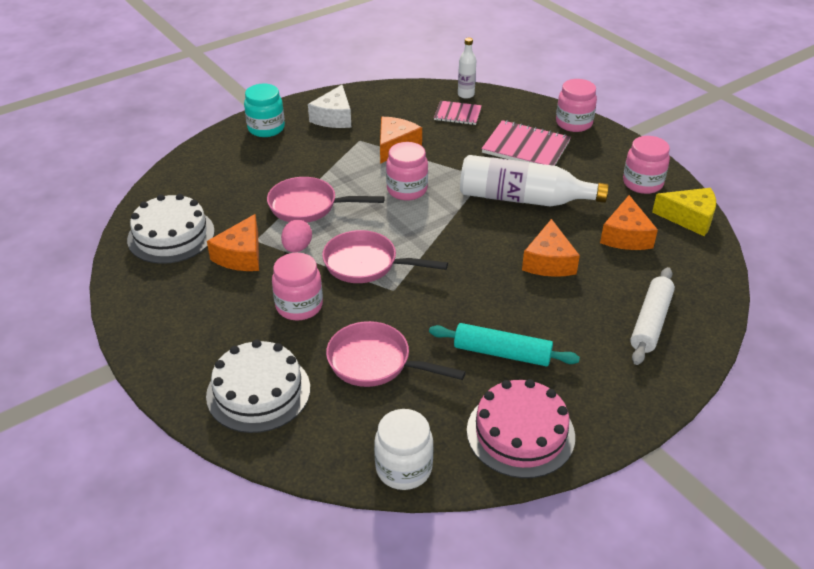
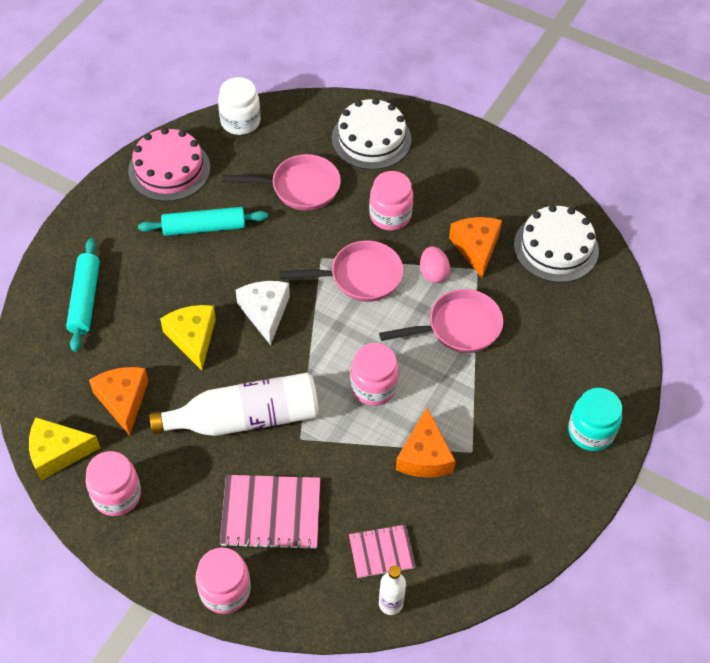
camera: 155 degrees right, 15 degrees up
(334, 117) = (528, 483): white cheese -> white cheese (265, 312)
(549, 262) = (192, 338): orange cheese -> yellow cheese
(650, 322) = (85, 299): white rolling pin -> turquoise rolling pin

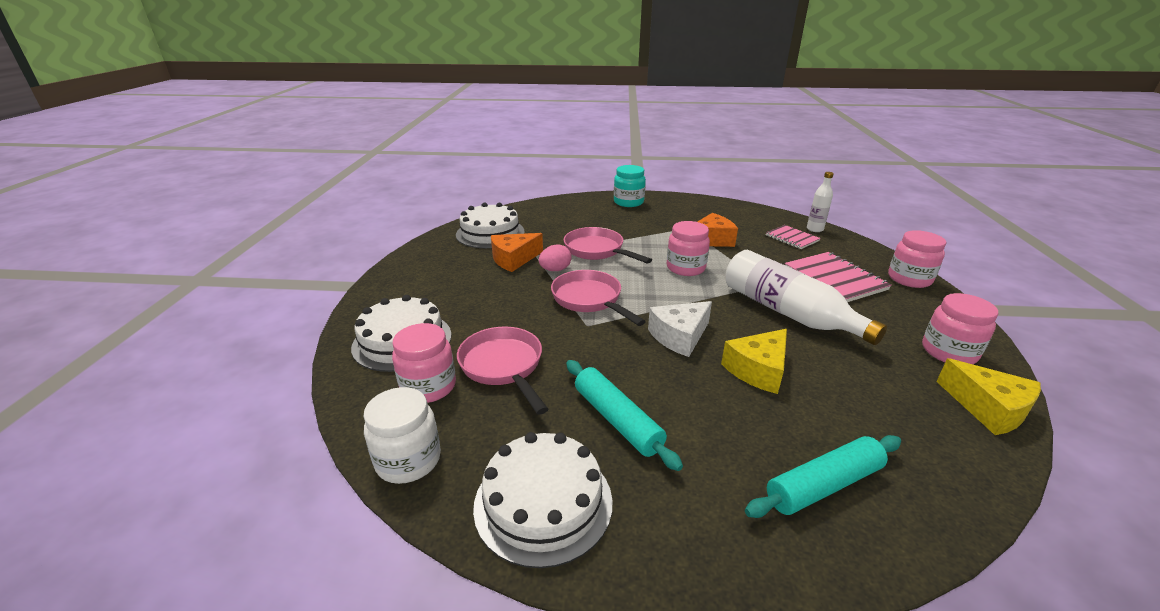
camera: 115 degrees left, 25 degrees down
(123, 400) = (877, 388): orange cheese -> none
(169, 169) = (543, 502): pink cake -> white cake
(390, 215) = (506, 303): pink jar -> pink jar (428, 387)

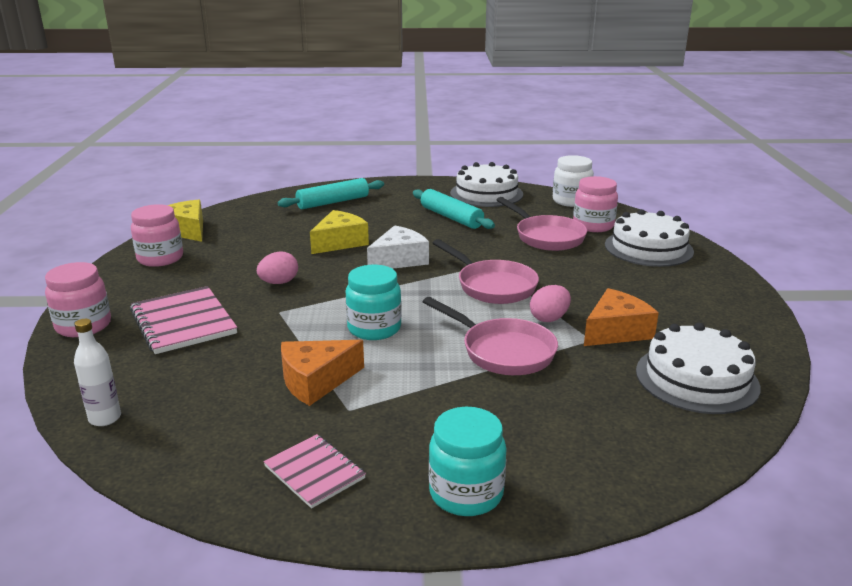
camera: 175 degrees right, 5 degrees down
(685, 268) = (374, 328): pink jar -> turquoise jar
(788, 312) = (279, 282): white bottle -> pink egg
(792, 238) = (171, 392): pink notebook -> pink notebook (314, 472)

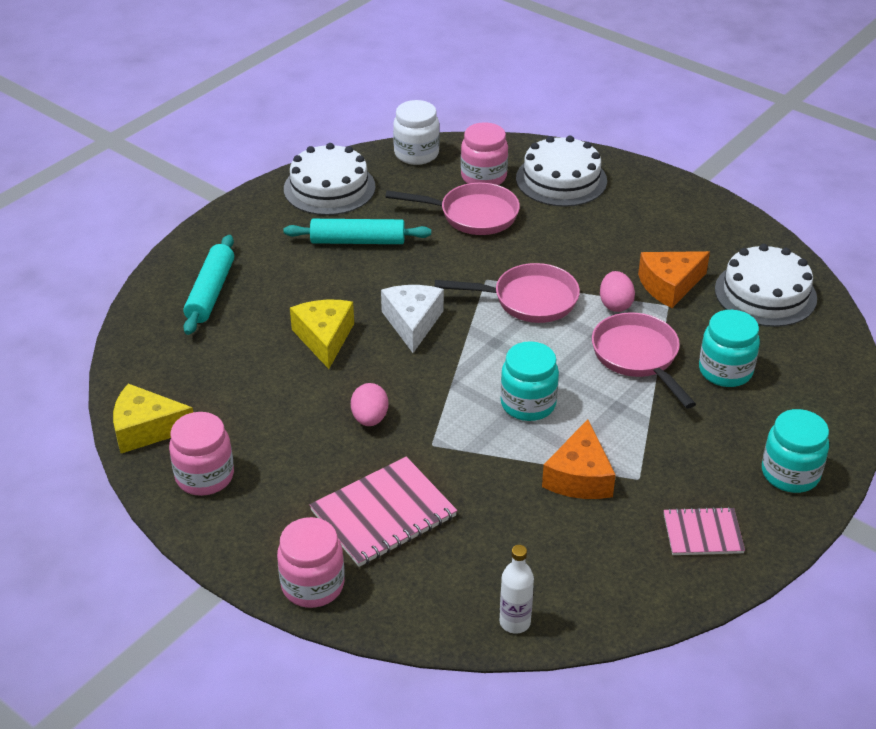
camera: 50 degrees left, 15 degrees up
(183, 322) = (383, 513): pink notebook -> pink notebook turned 45 degrees counterclockwise
(502, 351) = (638, 357): pink pan -> pink pan turned 105 degrees counterclockwise
(555, 398) = (725, 371): none -> turquoise jar
(616, 331) = (669, 286): orange cheese -> orange cheese turned 120 degrees counterclockwise

